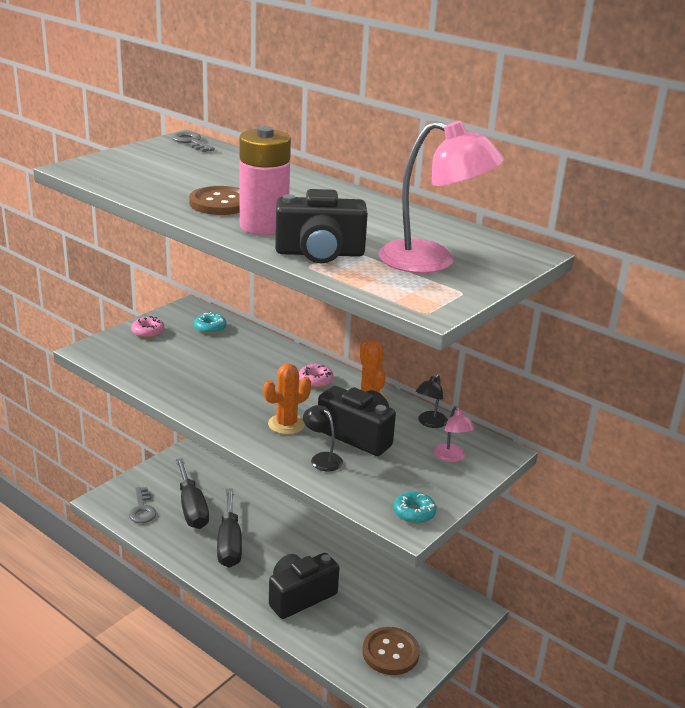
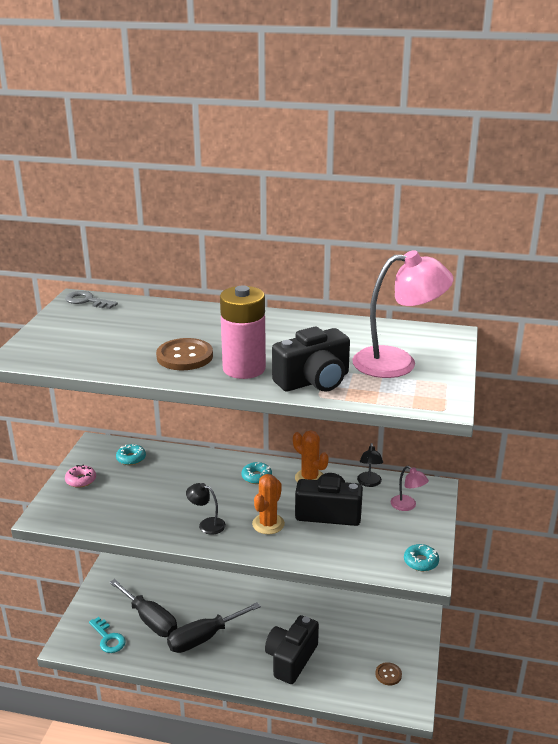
camera: 25 degrees left, 0 degrees up
(142, 509) = (108, 638): grey key -> turquoise key
(229, 543) = (204, 638): black screwdriver -> black screwdriver turned 90 degrees clockwise
(315, 380) = (256, 477): pink donut -> turquoise donut
(322, 458) = (320, 543): black lamp -> black lamp (207, 524)
(390, 652) = (388, 674): brown button -> brown button, size x0.55

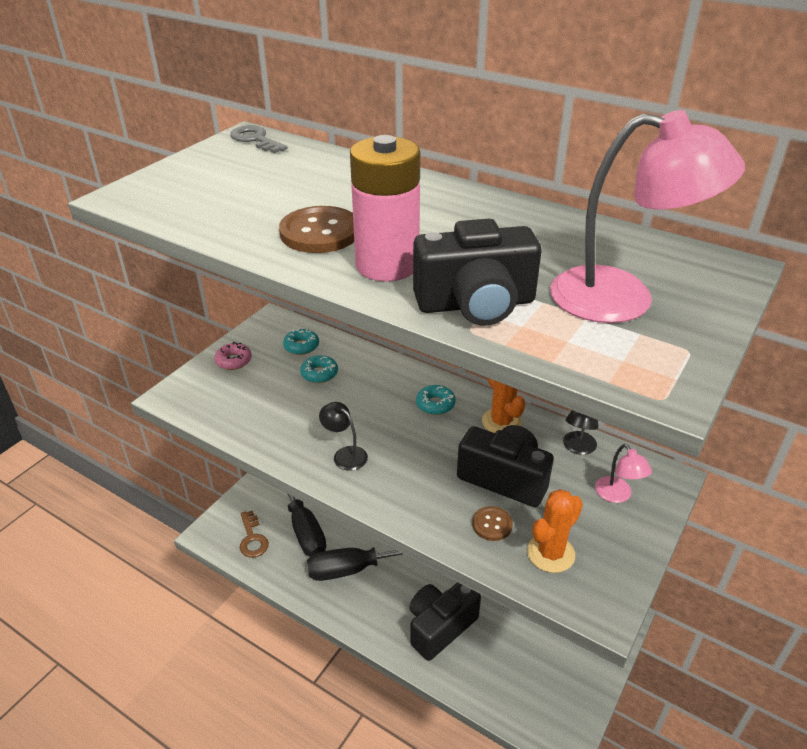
camera: 20 degrees right, 10 degrees up
(108, 638) = (252, 539): turquoise key -> brown key
(268, 524) = (420, 474): orange cactus -> orange cactus (550, 553)
(388, 674) = (551, 686): brown button -> brown button (492, 524)
(421, 562) = (602, 588): turquoise donut -> turquoise donut (319, 373)

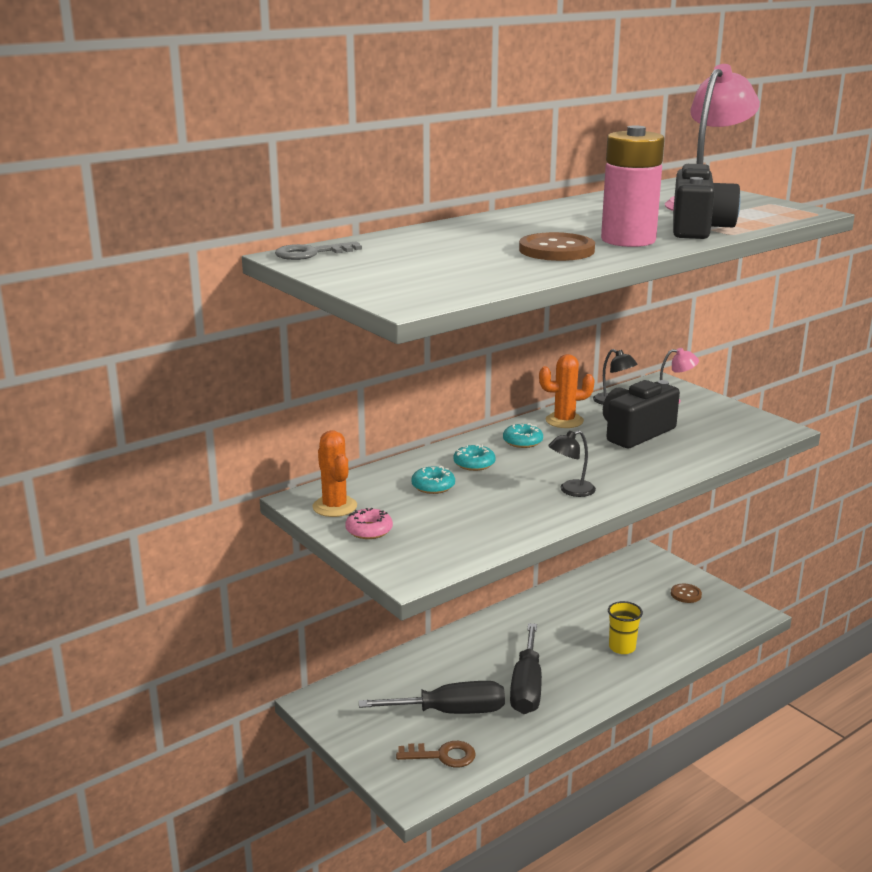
camera: 70 degrees left, 15 degrees down
(301, 346) = (373, 489): turquoise donut -> turquoise donut (474, 463)
(440, 627) = (622, 647): black camera -> yellow cup
(492, 524) = (686, 447): brown button -> brown button (686, 594)
(550, 553) = (723, 433): orange cactus -> orange cactus (334, 507)

